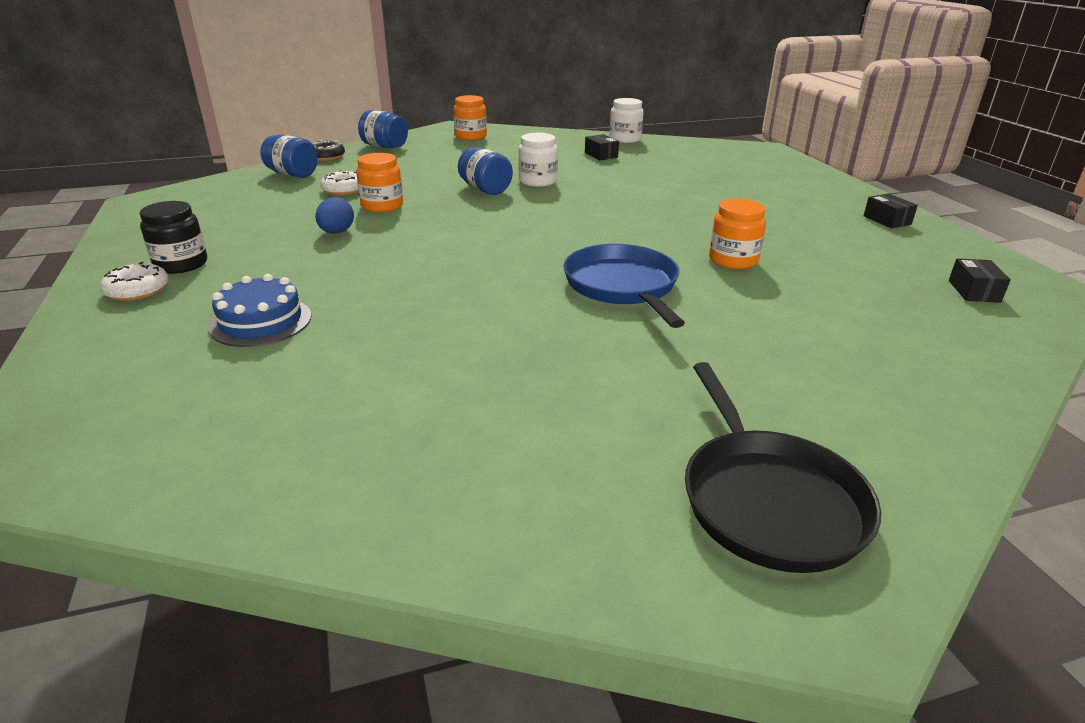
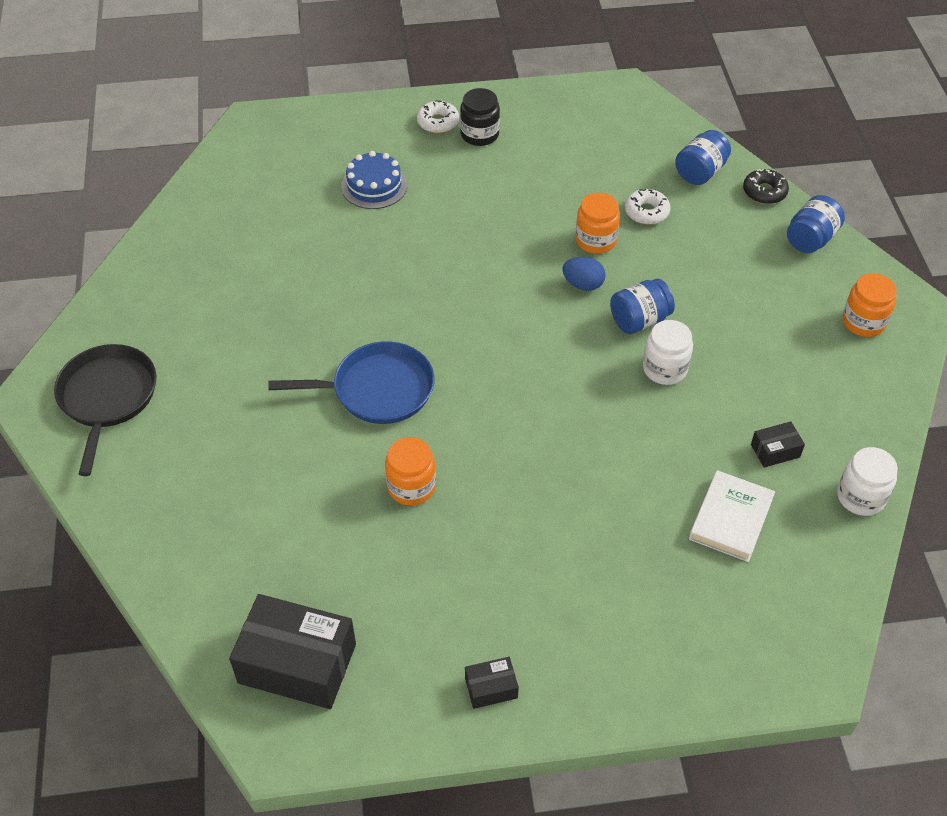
camera: 100 degrees right, 20 degrees up
(337, 232) = (531, 213): blue egg -> blue egg (583, 284)
(669, 164) = (730, 519): none -> white book
(768, 501) = (107, 397): black pan -> black pan turned 90 degrees clockwise
(974, 291) = (297, 663): black box -> black box, size x2.17

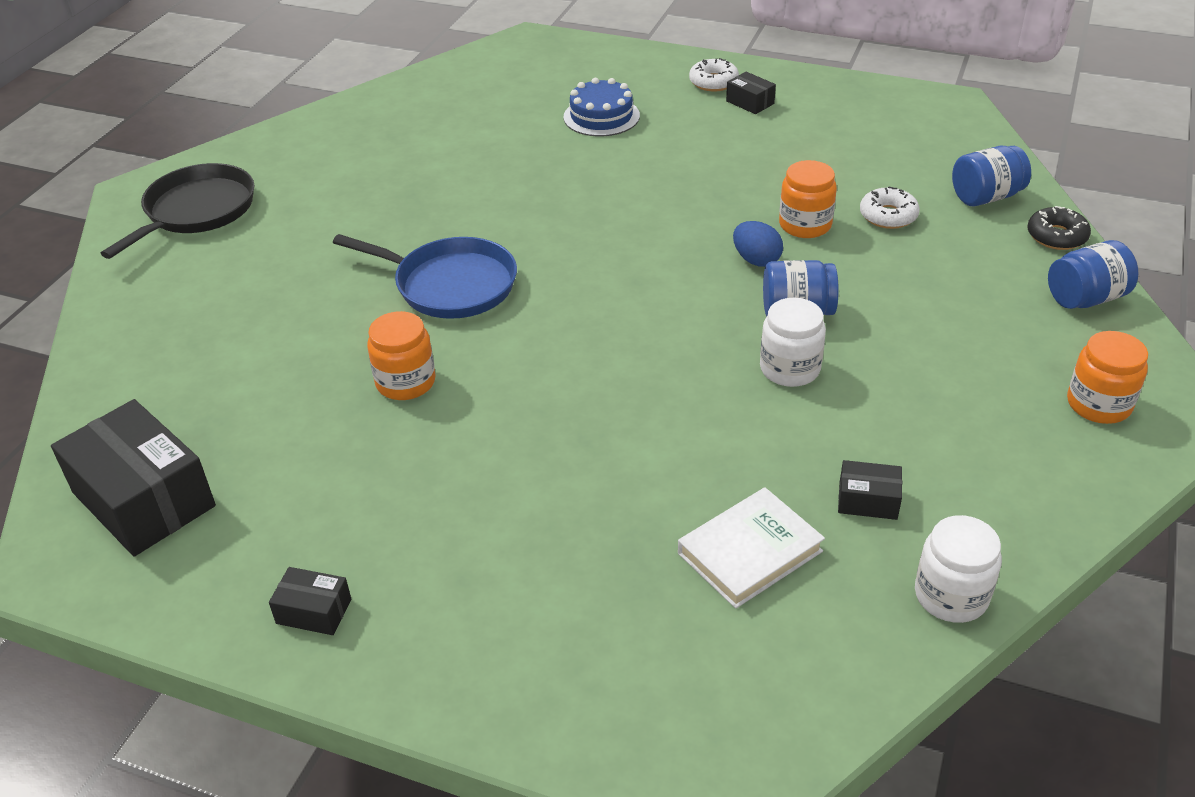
camera: 30 degrees right, 10 degrees down
(479, 134) = (750, 102): black jar -> black box

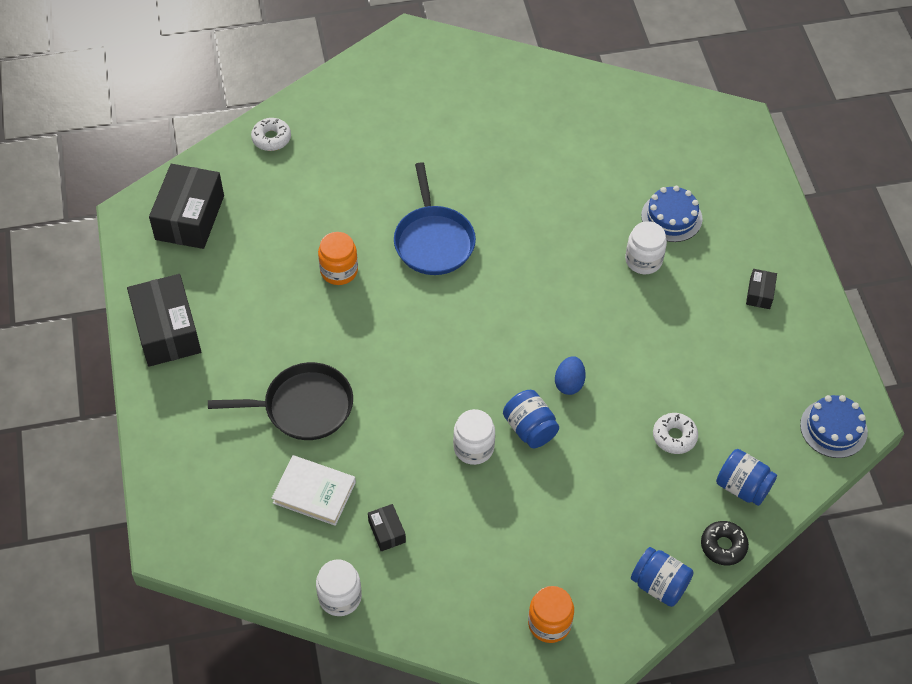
camera: 55 degrees right, 15 degrees up
(197, 211) = (413, 78): black pan -> black pan (304, 406)
(314, 611) = (167, 331): black box -> black box, size x2.17
(638, 152) = (643, 260): none -> white jar
(713, 82) = (770, 259): white donut -> white donut (271, 138)
(805, 225) = (628, 393): orange jar -> none
(950, 120) = (833, 428): none -> blue cake

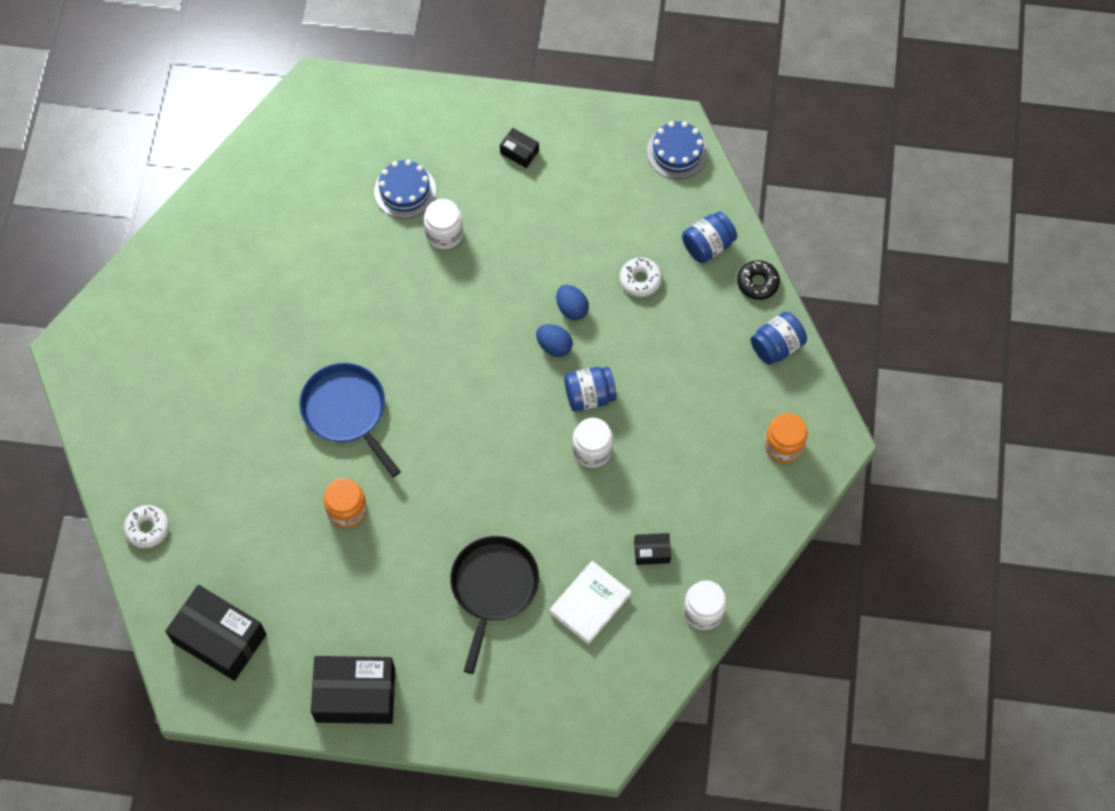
camera: 70 degrees left, 10 degrees up
(433, 241) = (346, 411): blue pan -> blue pan turned 135 degrees counterclockwise
(615, 386) = (572, 308): none -> blue egg

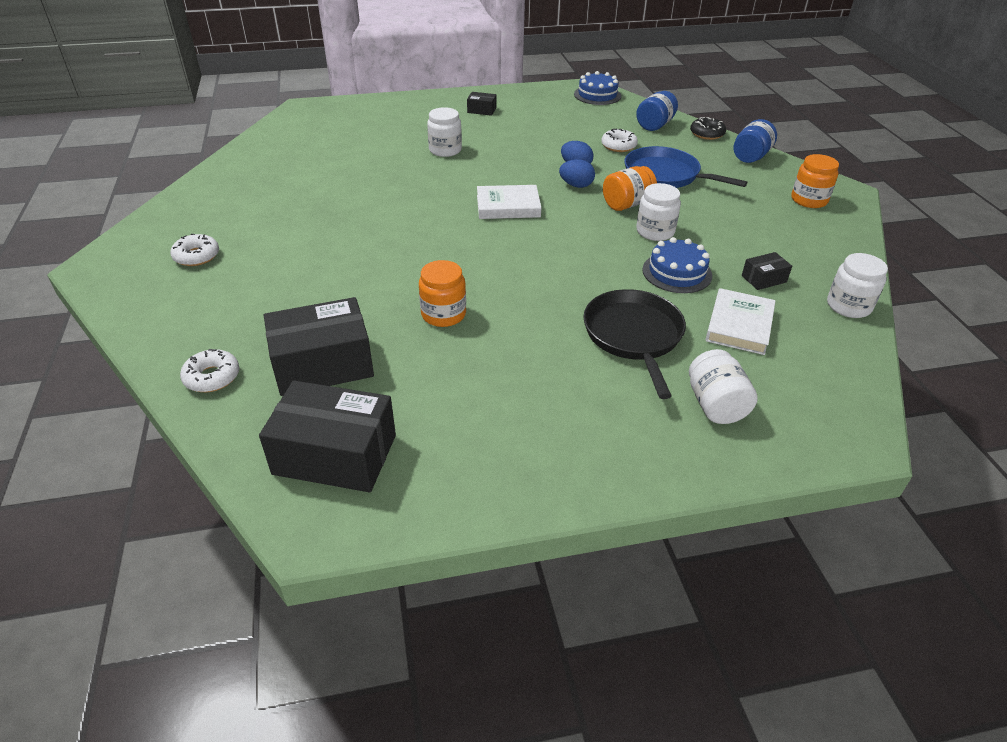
camera: 20 degrees left, 25 degrees down
(157, 359) = (196, 256): none -> white donut
(346, 411) = (409, 252): blue pan -> blue pan (665, 175)
(355, 695) = (537, 465): black box -> black box (323, 364)
(405, 191) = (400, 137): blue cake -> blue cake (677, 272)
(468, 363) = (508, 206): none -> white book
(515, 682) = (715, 405): none -> white jar
(589, 395) = (627, 204): blue jar -> orange jar

